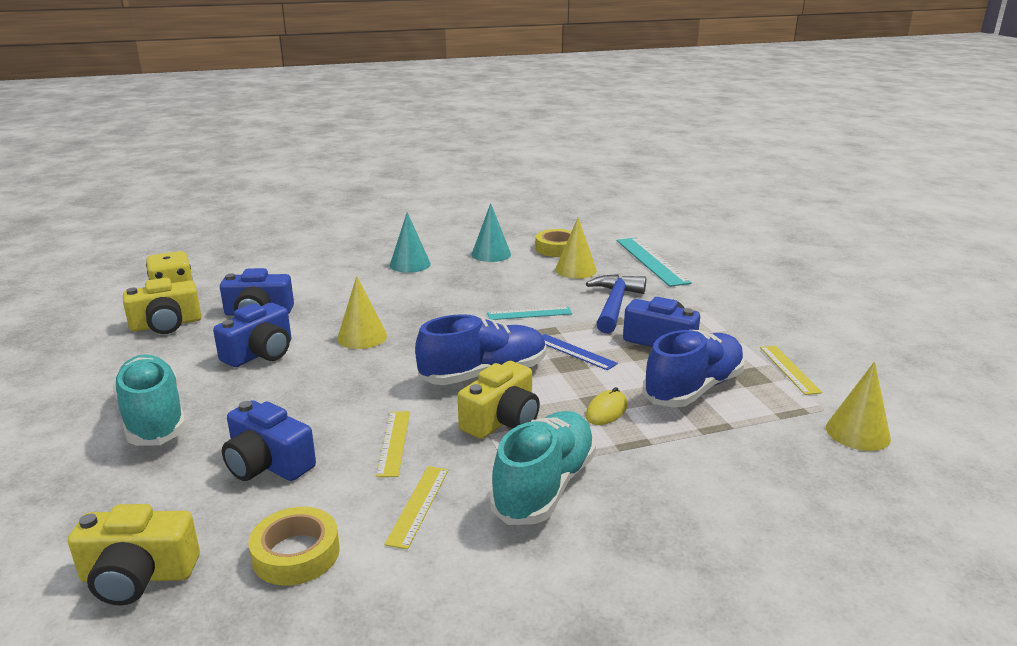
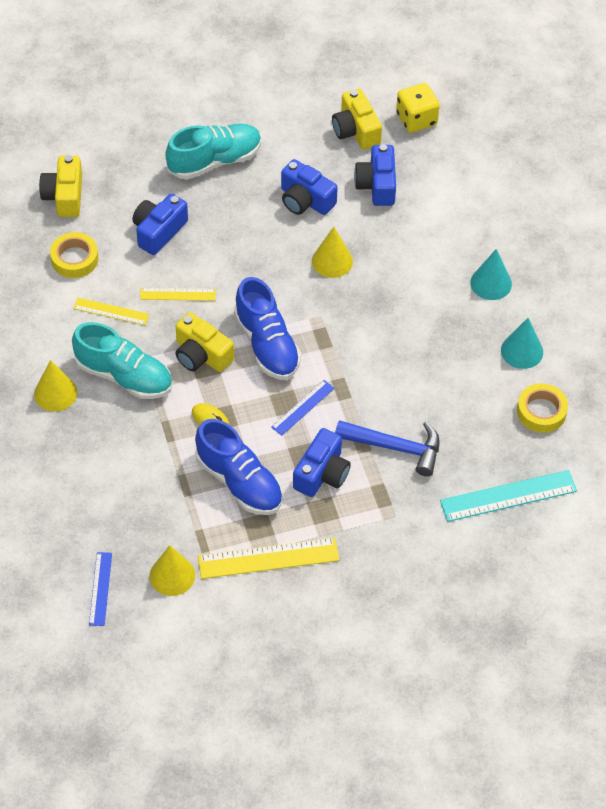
camera: 90 degrees right, 30 degrees up
(529, 313) = (376, 379): turquoise ruler -> none
(575, 270) = (480, 423): yellow cone -> yellow cone (55, 393)
(789, 369) = (268, 558): yellow ruler -> yellow ruler, size x1.71
(923, 492) = (100, 589): none -> blue ruler

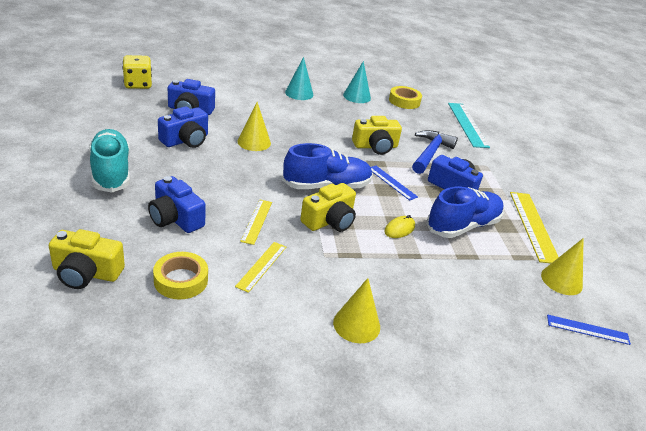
camera: 85 degrees left, 20 degrees down
(124, 376) = (344, 271): turquoise shoe -> none
(356, 130) = (129, 106): yellow camera -> yellow camera (375, 146)

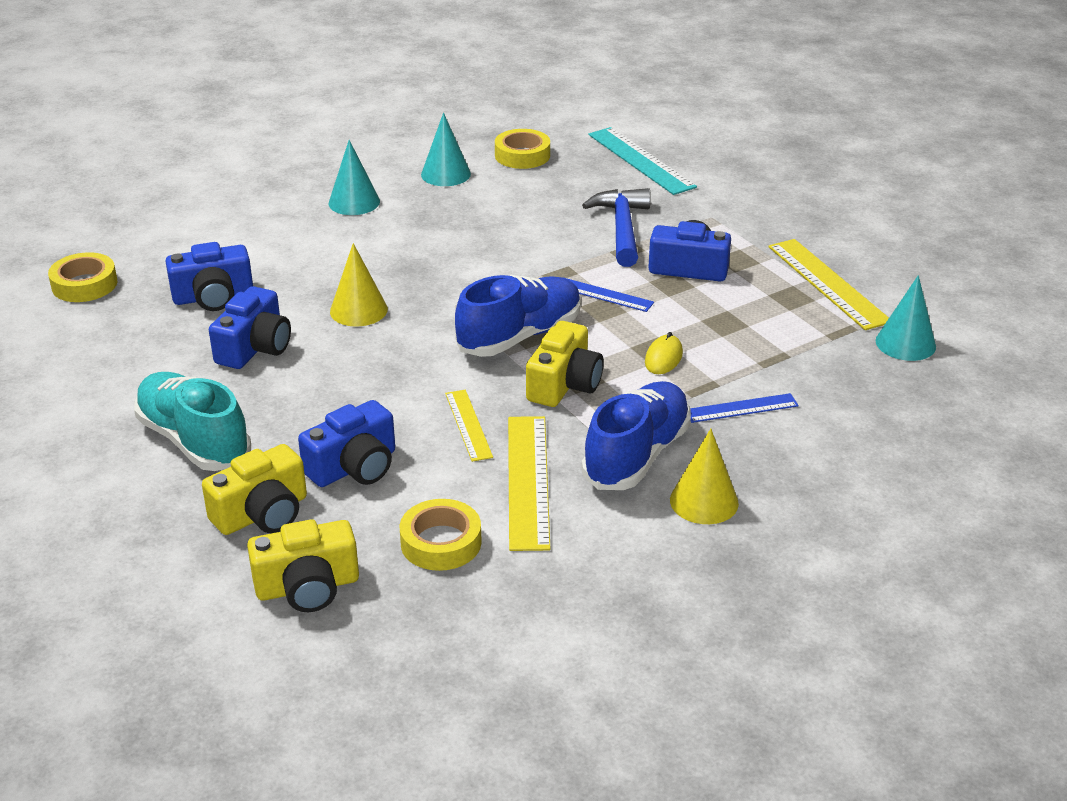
camera: 20 degrees left, 0 degrees up
(138, 84) = (84, 284): yellow dice -> yellow tape
(175, 218) = (354, 467): blue camera -> blue camera turned 60 degrees counterclockwise
(261, 266) = (528, 481): yellow ruler -> yellow ruler, size x1.71
(375, 146) = (538, 248): yellow camera -> yellow camera (262, 514)
(463, 226) = (740, 320): blue shoe -> blue shoe (637, 455)
(561, 280) = (905, 343): yellow cone -> turquoise cone
(588, 329) = (970, 392): blue ruler -> blue ruler (741, 408)

